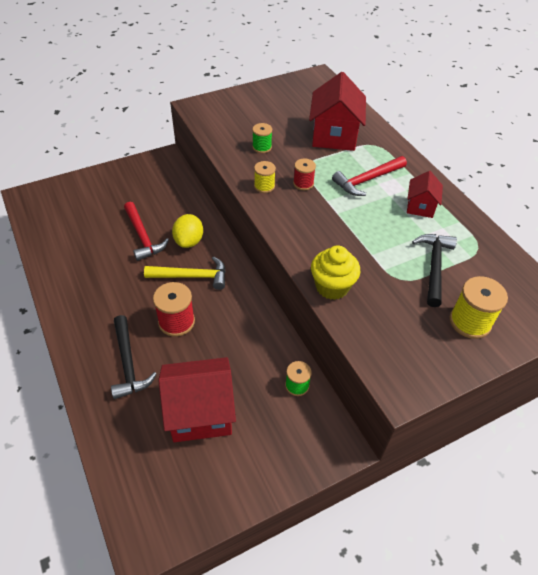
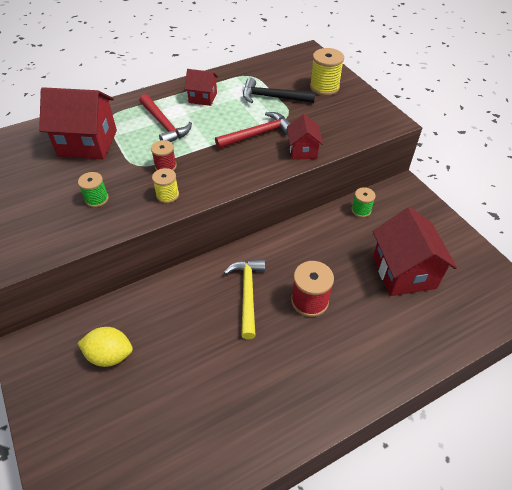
camera: 90 degrees left, 0 degrees up
(128, 363) = (367, 337): black hammer -> none
(143, 236) = (184, 352): red hammer -> red hammer (258, 134)
(189, 241) = (193, 302): yellow lemon -> yellow lemon (110, 355)
(332, 287) = (303, 150): yellow cupcake -> red house

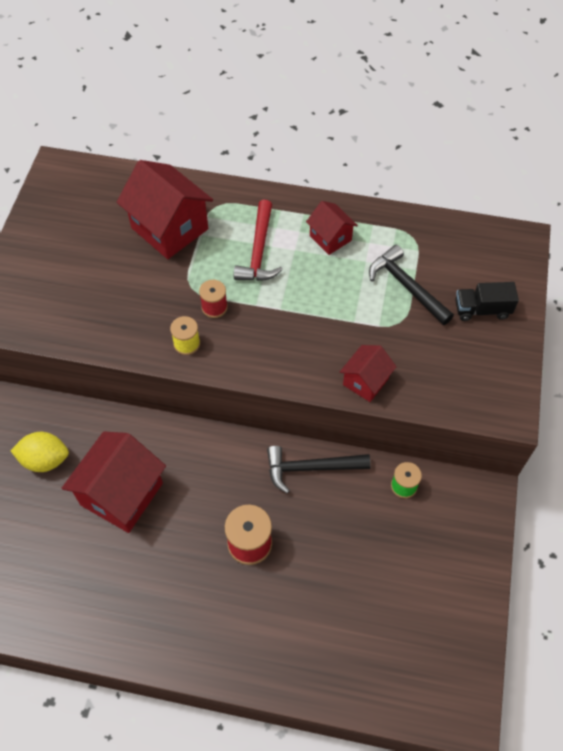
camera: 40 degrees right, 10 degrees up
(97, 199) = (125, 304): green spool -> none
(110, 355) = (45, 460): yellow lemon -> yellow lemon turned 45 degrees counterclockwise
(247, 294) = (202, 491): yellow hammer -> none
(258, 134) = (340, 327): red hammer -> none
(301, 236) = (311, 468): none -> black hammer
(324, 87) = (482, 310): yellow spool -> black truck
(404, 272) = (372, 588): red house -> red house (121, 494)

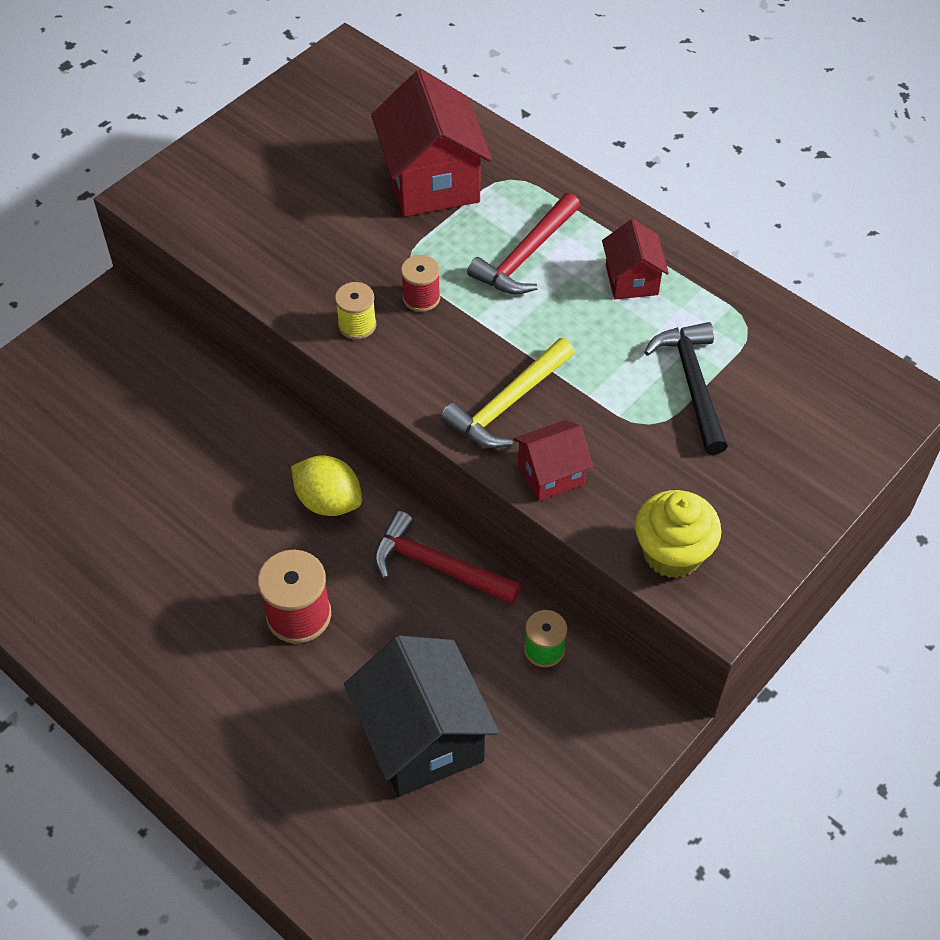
camera: 30 degrees right, 5 degrees down
(45, 460) = (127, 398): yellow lemon -> yellow lemon (329, 501)
(121, 494) = (187, 480): red house -> none
(311, 350) = (508, 404): none -> yellow hammer
(311, 468) = (437, 566): black hammer -> red hammer
(372, 578) = (422, 738): none -> black house
(464, 395) = (672, 553): none -> yellow cupcake
(482, 310) = (777, 460): black truck -> none

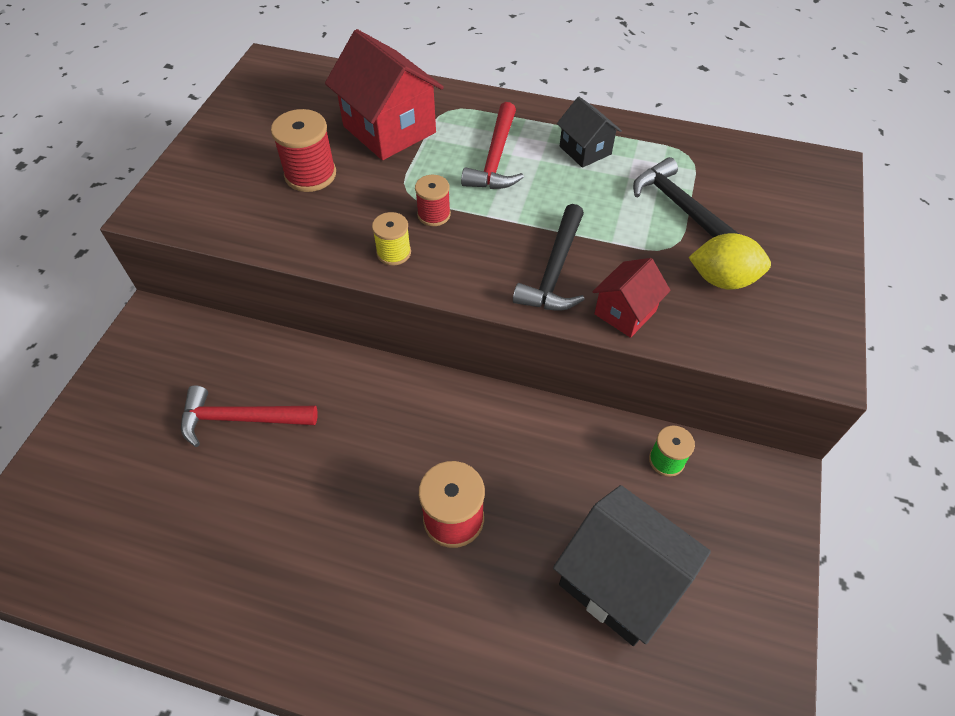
camera: 25 degrees left, 0 degrees up
(321, 208) = (310, 175): none -> red spool
(329, 501) = (424, 411): yellow lemon -> yellow lemon (722, 279)
(437, 566) = (543, 428): red hammer -> red hammer (241, 419)
(508, 404) = (555, 271): yellow hammer -> black hammer
(631, 280) = (585, 150): red house -> black house
(672, 553) = (759, 338): yellow cupcake -> none

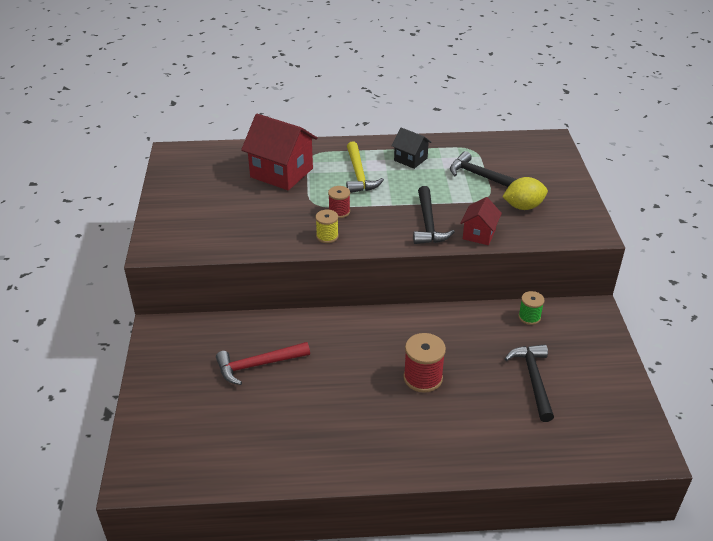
camera: 20 degrees left, 15 degrees down
(310, 175) = (246, 208): red spool -> none
(496, 158) = (359, 175): red hammer -> yellow hammer
(620, 581) = (533, 380): black house -> black hammer

